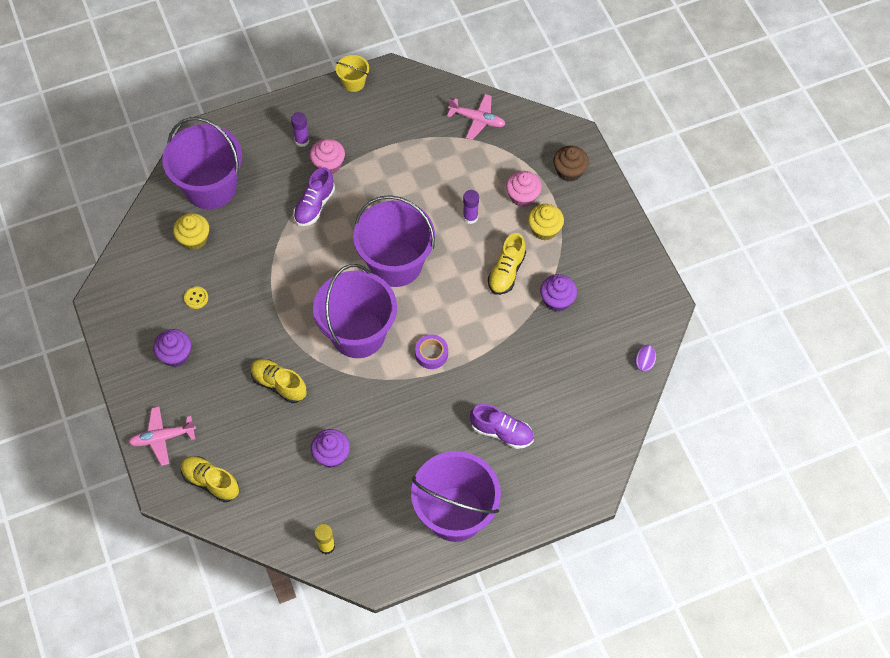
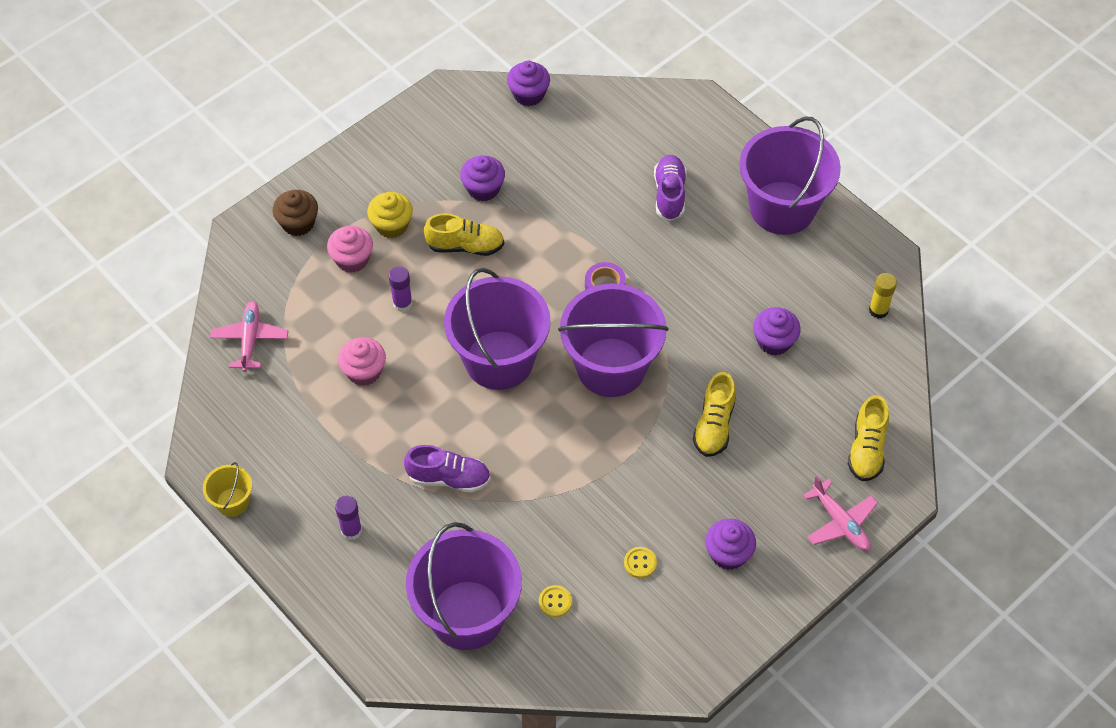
camera: 110 degrees left, 5 degrees down
(194, 239) = (555, 602): yellow cupcake -> yellow button
(328, 164) = (379, 485): pink cupcake -> pink cupcake (364, 371)
(644, 362) = (528, 94): purple egg -> purple cupcake

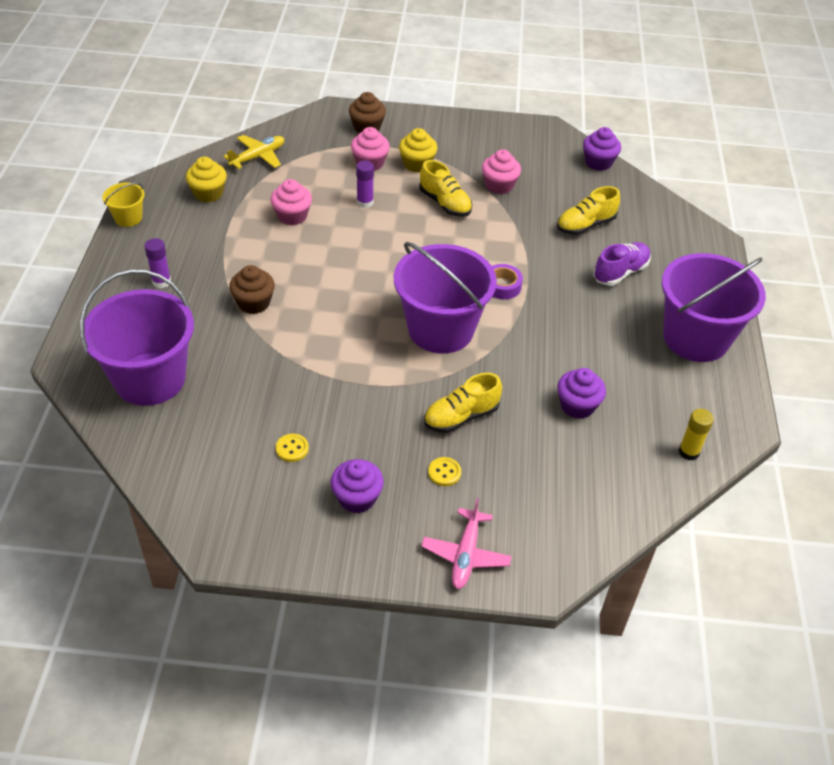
camera: 45 degrees right, 10 degrees down
(250, 339) = (258, 157): pink plane -> yellow plane
(263, 415) = (208, 193): none -> yellow cupcake
(449, 478) = (254, 303): purple shoe -> brown cupcake
(483, 189) = (499, 185): purple cupcake -> pink cupcake
(499, 360) = (377, 271): purple bucket -> none
(555, 602) = (208, 420): yellow button -> yellow button (444, 472)
(866, 449) = (554, 528): yellow shoe -> yellow shoe (585, 225)

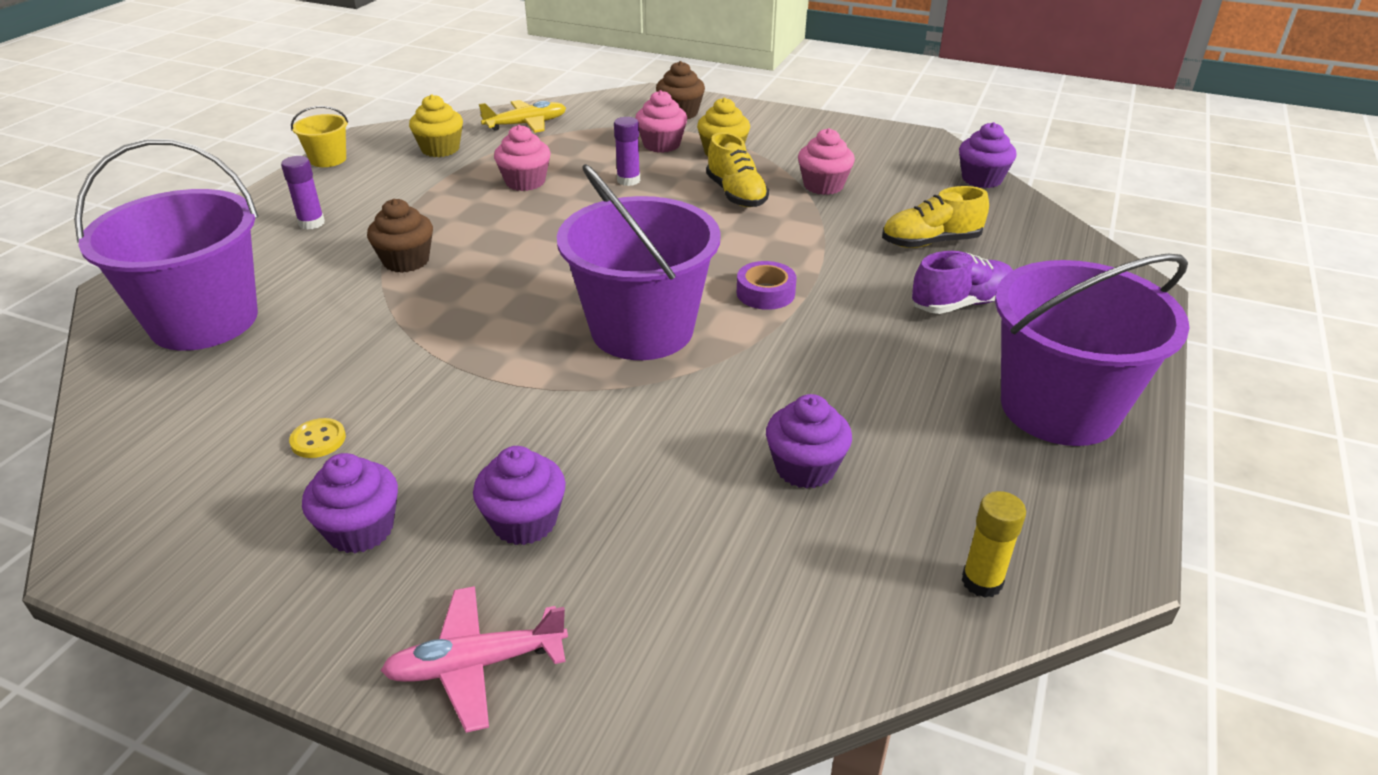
camera: 20 degrees right, 10 degrees down
(444, 472) = (524, 522): yellow button -> purple cupcake
(461, 417) = (602, 447): yellow shoe -> none
(466, 555) = (475, 665): pink plane -> pink plane turned 45 degrees clockwise

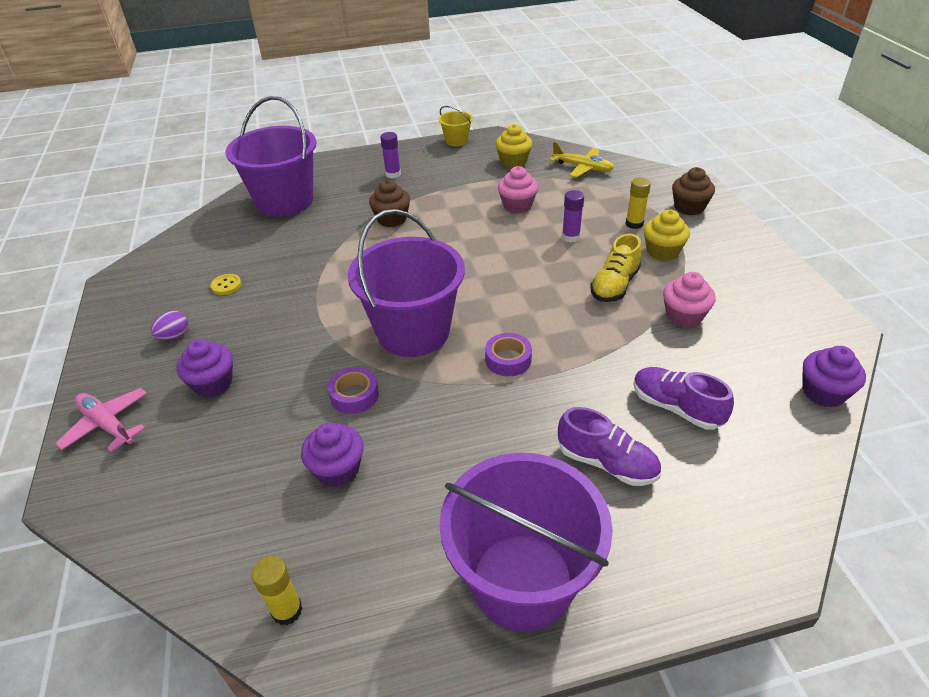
camera: 55 degrees right, 5 degrees up
(360, 529) = (174, 336): purple cupcake -> purple egg
(661, 145) = (634, 224): pink cupcake -> yellow glue stick
(697, 411) = (354, 395): none -> purple tape
(930, 242) = (676, 407): yellow shoe -> purple shoe

